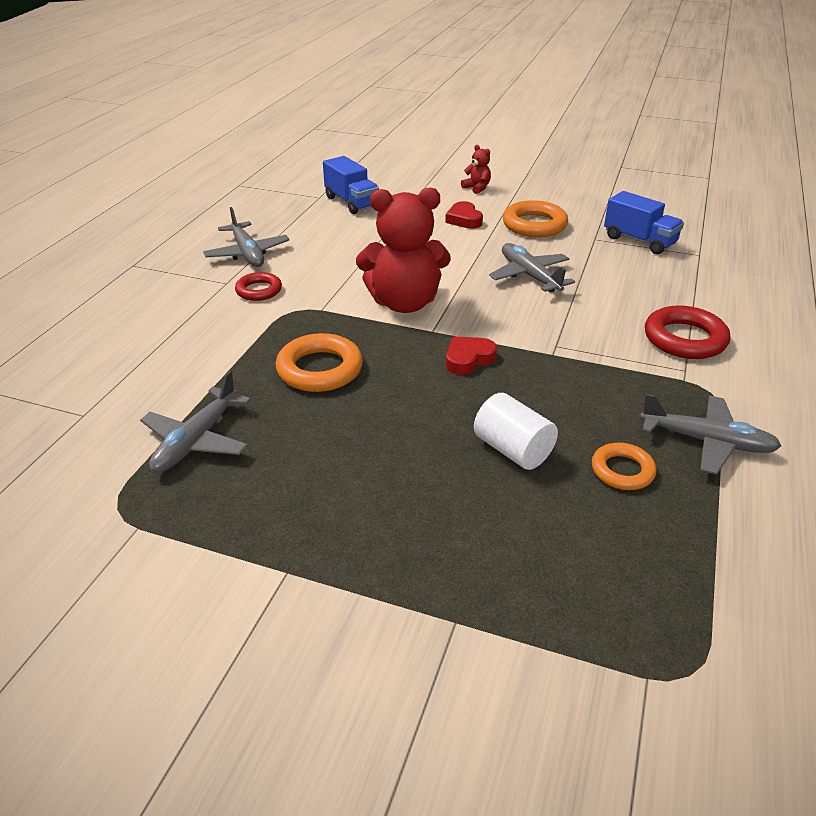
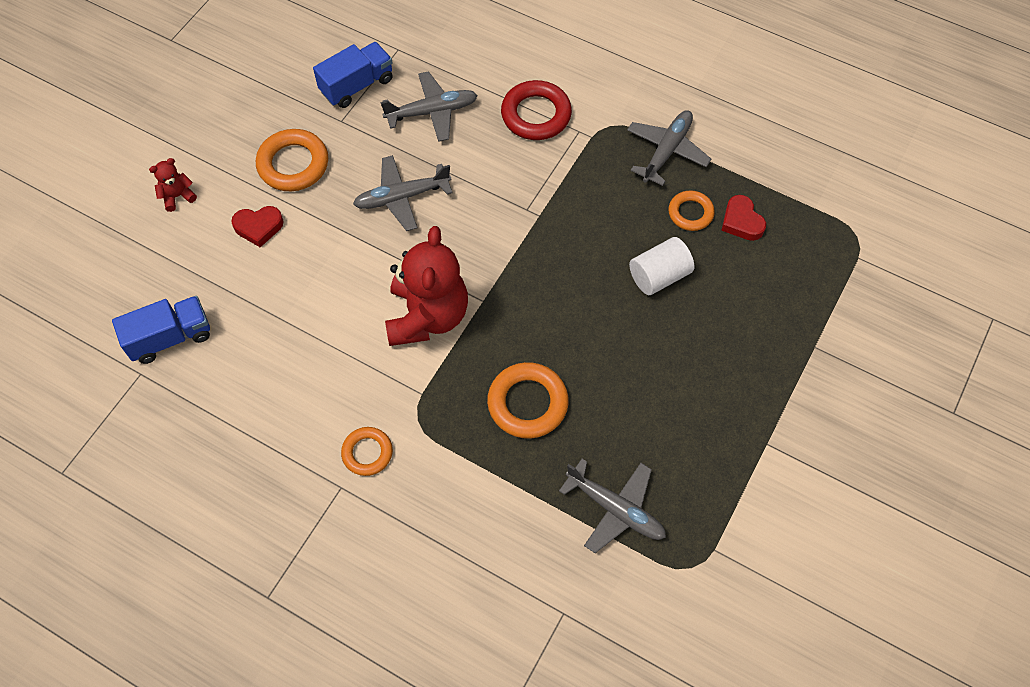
camera: 80 degrees left, 25 degrees up
(247, 253) = (274, 464): grey plane -> grey plane (431, 112)
(259, 290) = (367, 453): red ring -> orange ring
(468, 359) = (534, 280): red heart -> red heart (741, 221)

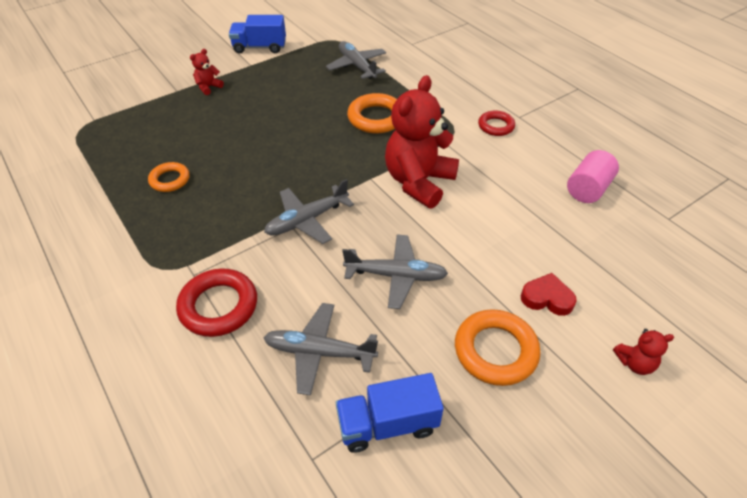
camera: 155 degrees left, 15 degrees down
(170, 338) = (642, 235): blue truck -> blue truck (260, 47)
(233, 383) = (588, 189): none -> pink cylinder
(367, 453) = (496, 126): orange ring -> red ring
(659, 276) = (232, 152): white cylinder -> none
(666, 151) = (139, 229): grey plane -> grey plane (307, 220)
(741, 221) = (141, 162): red heart -> none
(781, 370) = (208, 87): none -> red teddy bear

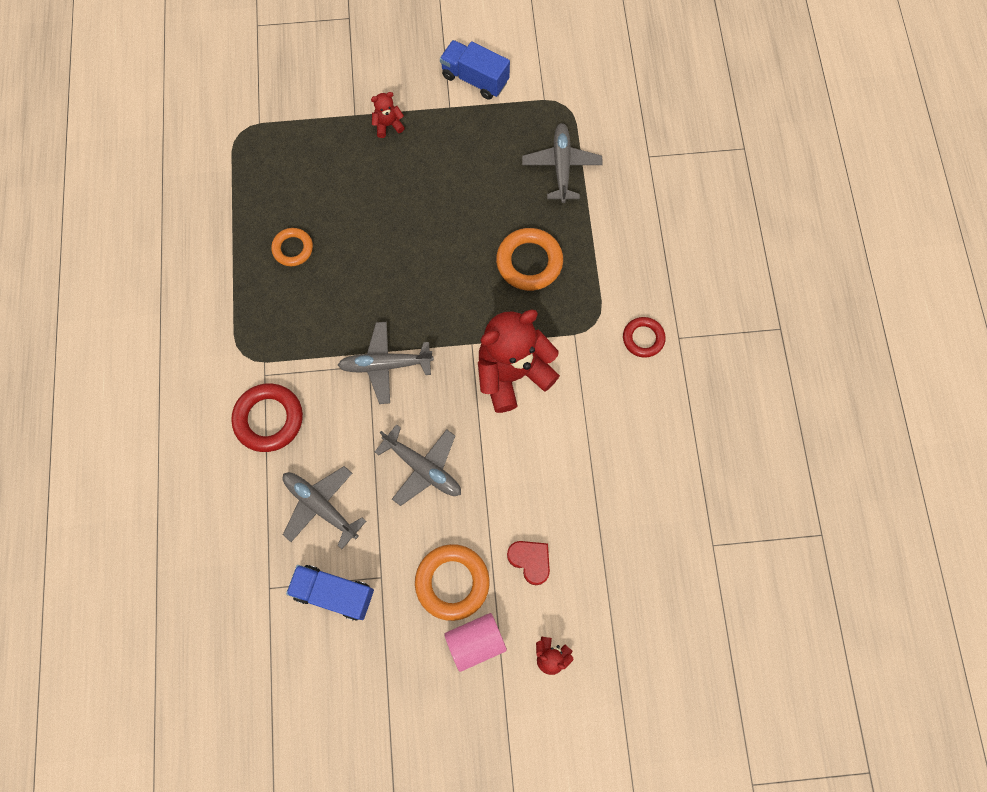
camera: 30 degrees right, 25 degrees up
(588, 189) = (666, 470): pink cylinder -> pink cylinder (476, 642)

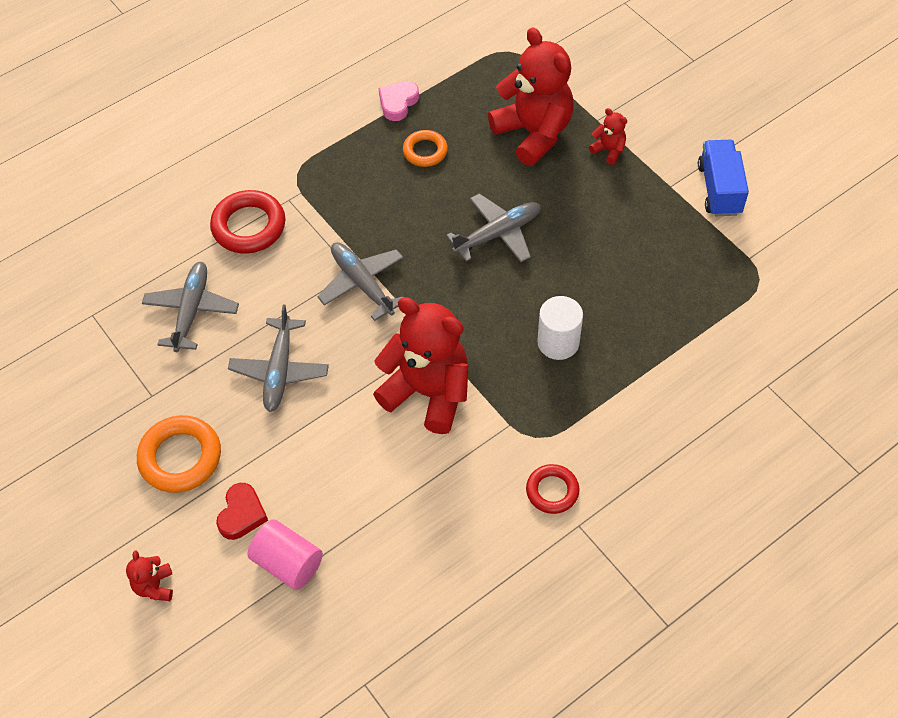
camera: 60 degrees right, 15 degrees down
(229, 240) = (398, 103): none -> pink heart
(334, 164) = (533, 133): none -> red teddy bear
(334, 593) = (115, 367): blue truck -> none
(476, 642) = (132, 510): pink cylinder -> pink cylinder (288, 563)
(529, 262) = (558, 342): orange ring -> white cylinder
(561, 166) = (687, 313): grey plane -> grey plane (497, 234)

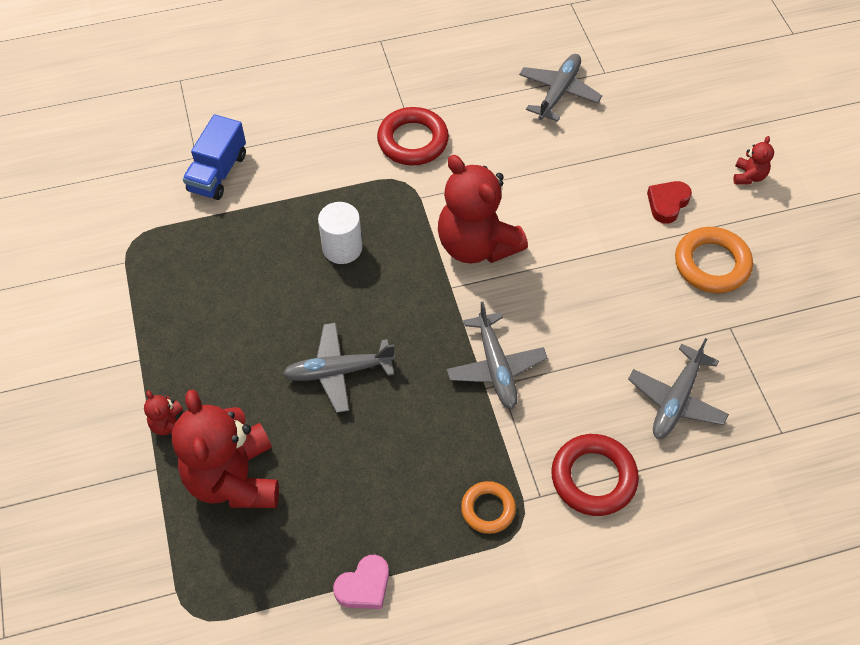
camera: 160 degrees left, 0 degrees up
(280, 370) = (603, 310): grey plane -> grey plane (558, 93)
(288, 563) = (638, 159): pink cylinder -> none
(425, 151) = (364, 502): orange ring -> orange ring (488, 509)
(552, 491) = (413, 141): red ring -> red ring, size x1.61
(719, 189) = (96, 338): blue truck -> blue truck (218, 172)

